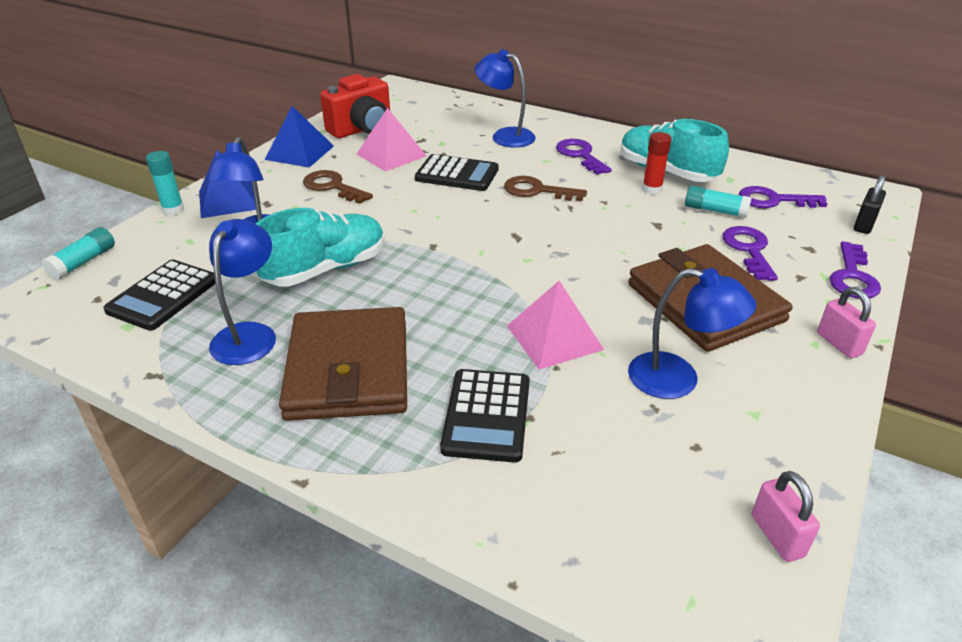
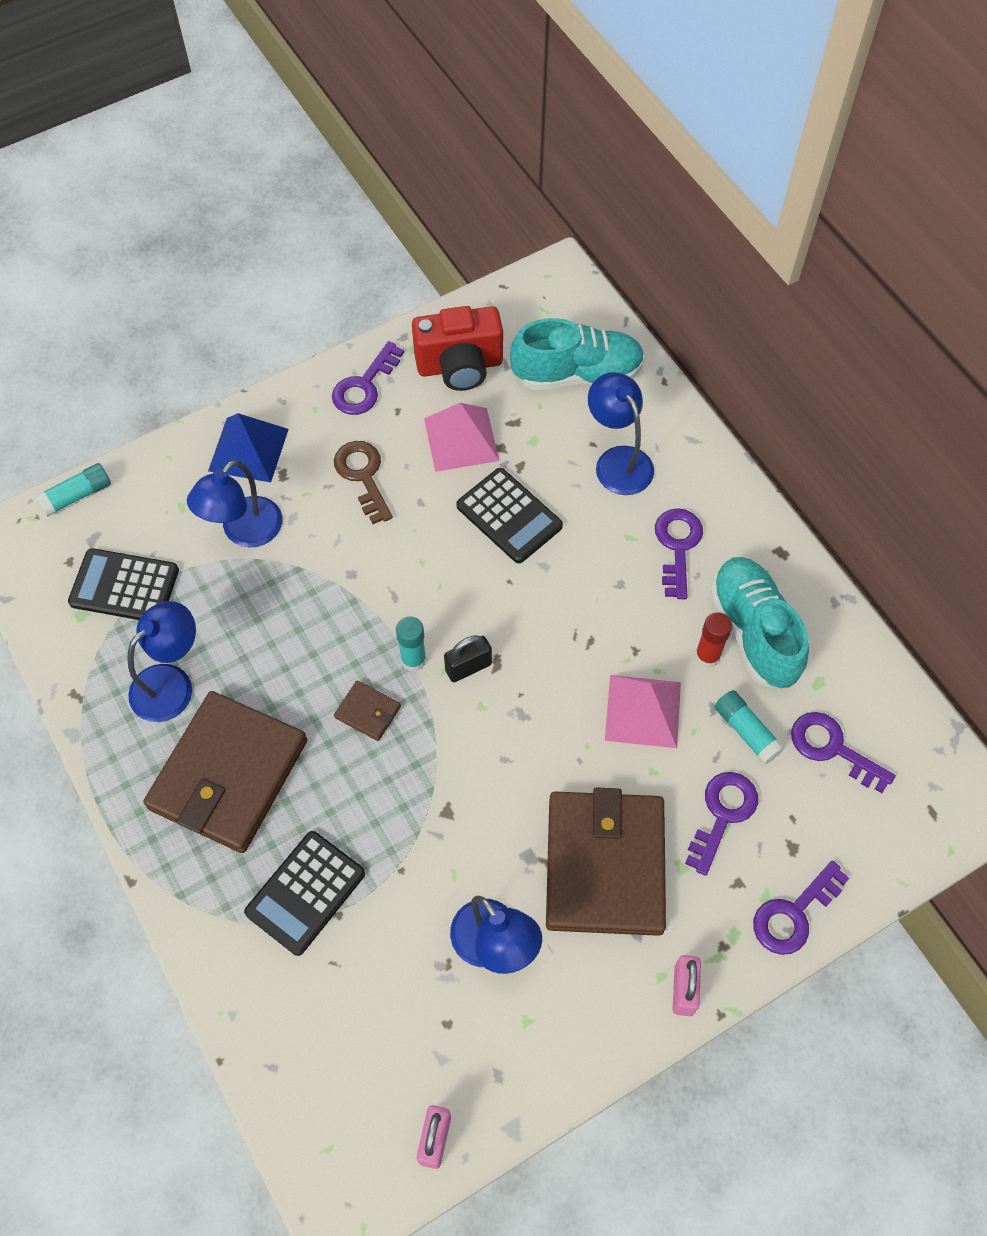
camera: 30 degrees right, 25 degrees up
(163, 295) = (124, 586): black calculator -> black calculator turned 45 degrees clockwise
(173, 210) = (188, 443): turquoise glue stick -> turquoise glue stick (413, 660)
(299, 152) = (364, 386): blue pyramid -> purple key
(326, 269) = (282, 620): turquoise shoe -> turquoise shoe (577, 374)
(441, 291) = (368, 712): none -> brown wallet
(537, 191) = (575, 593): brown key -> none
(554, 337) = (427, 832): pink pyramid -> pink pyramid (643, 711)
(864, 225) = (896, 845): black padlock -> black padlock (468, 667)

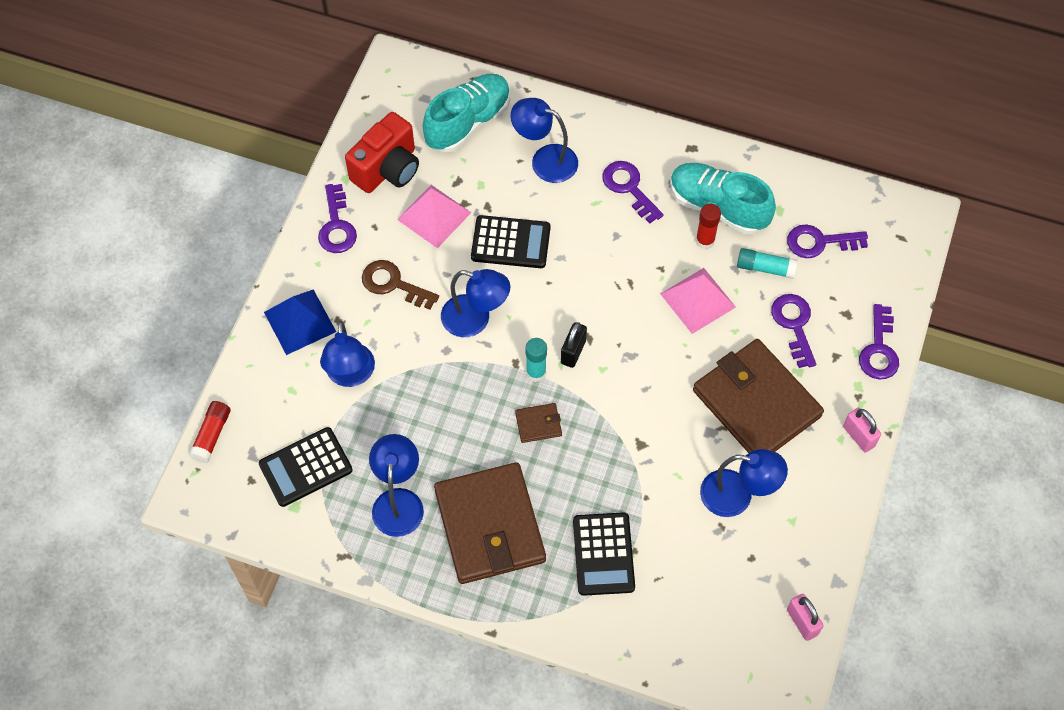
camera: 40 degrees left, 0 degrees up
(77, 495) = (212, 435): turquoise glue stick -> red glue stick
(405, 565) = (475, 319): none -> blue lamp

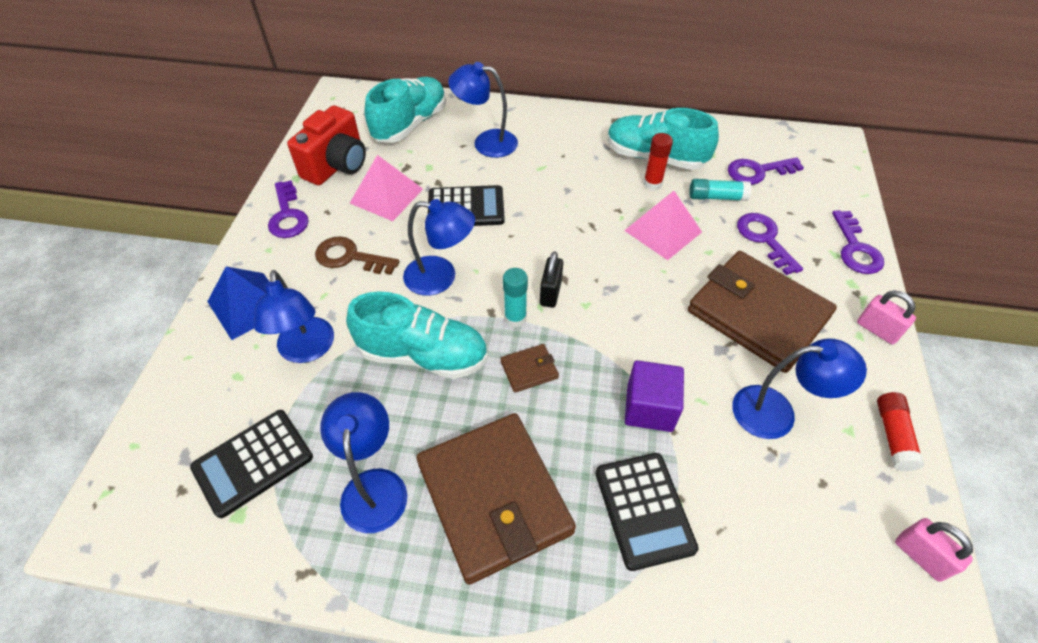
camera: 10 degrees left, 10 degrees down
(212, 435) = (134, 442): red glue stick -> red glue stick (893, 436)
(450, 396) = (423, 355): none -> turquoise shoe
(629, 187) = (569, 153): purple key -> none
(632, 474) = (649, 408): none -> purple cube

